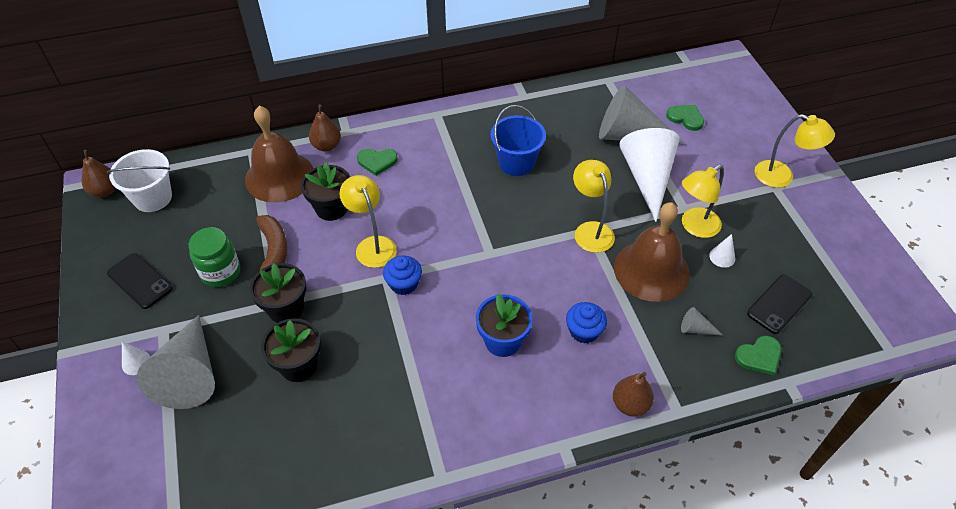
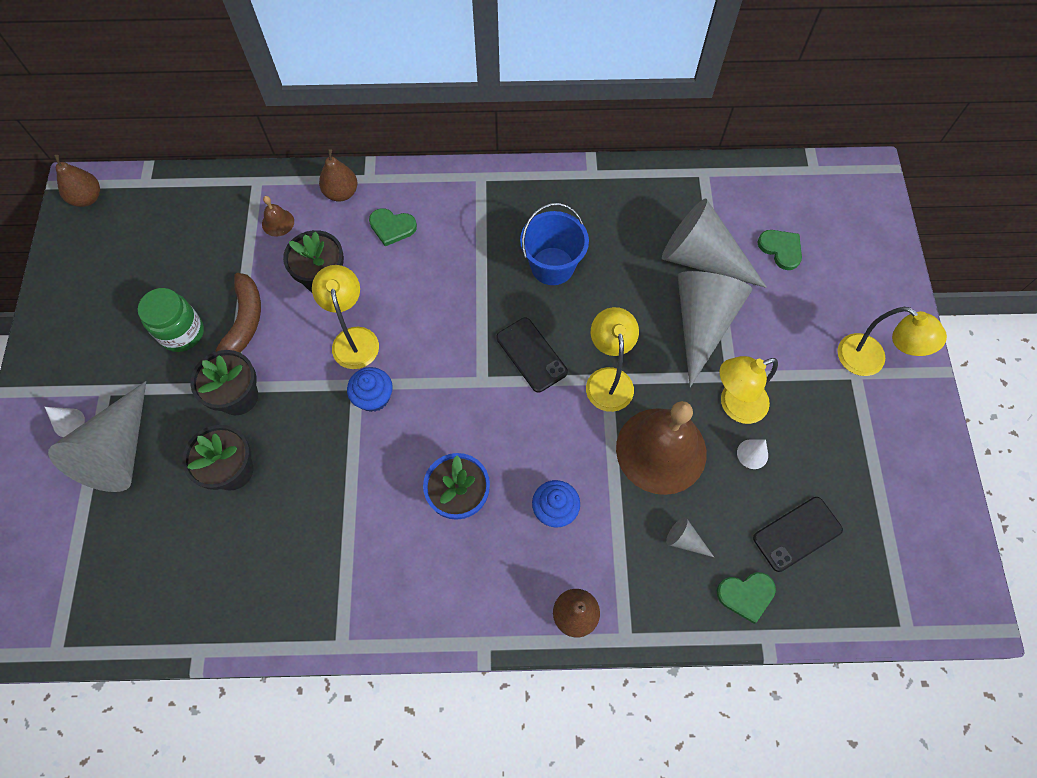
camera: 15 degrees right, 15 degrees up
(139, 281) = (96, 323): black phone -> black phone (531, 355)
(153, 198) = (135, 219): white bucket -> none
(279, 176) = (278, 222): brown bell -> brown bell, size x0.40
(647, 177) = (702, 323): white cone -> grey cone

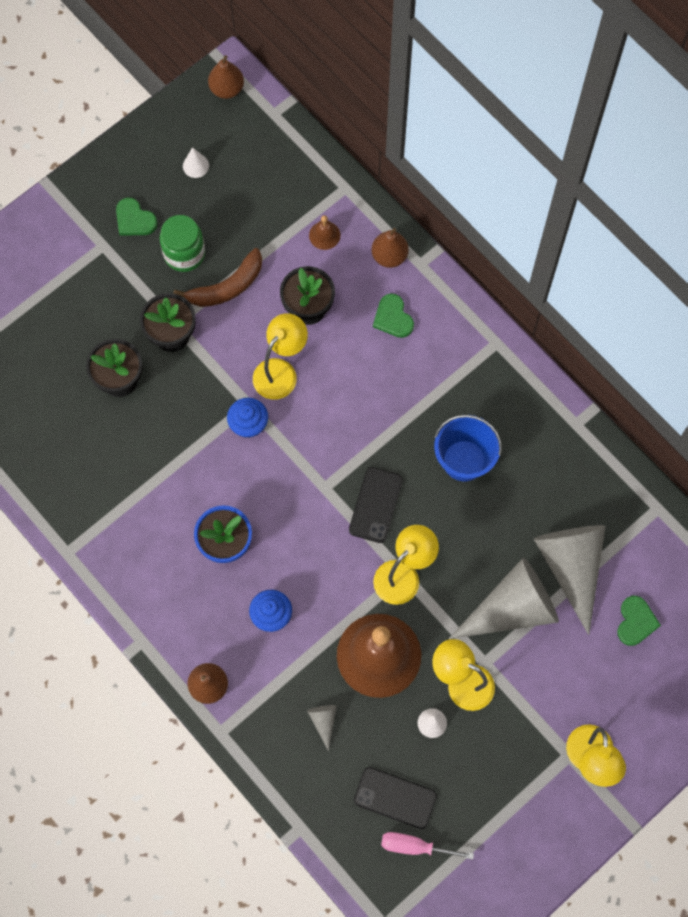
camera: 50 degrees right, 5 degrees up
(69, 422) = (63, 246): white cone -> white cone (195, 165)
(119, 450) = (71, 296): grey cone -> none
(746, 595) = (318, 792): green heart -> green heart (134, 219)
(852, 551) = (415, 846): none -> pink screwdriver

